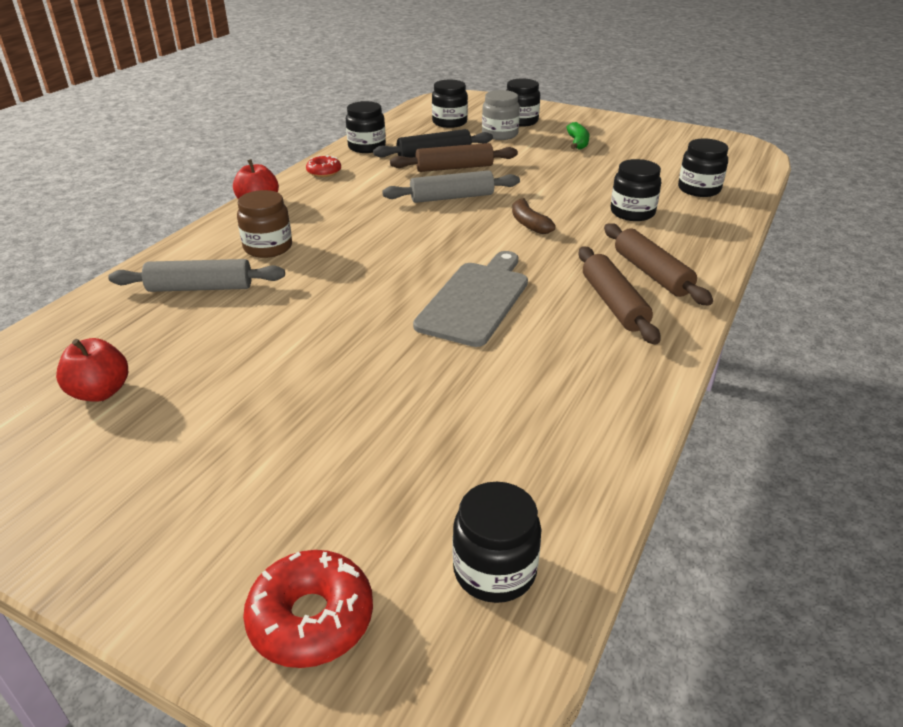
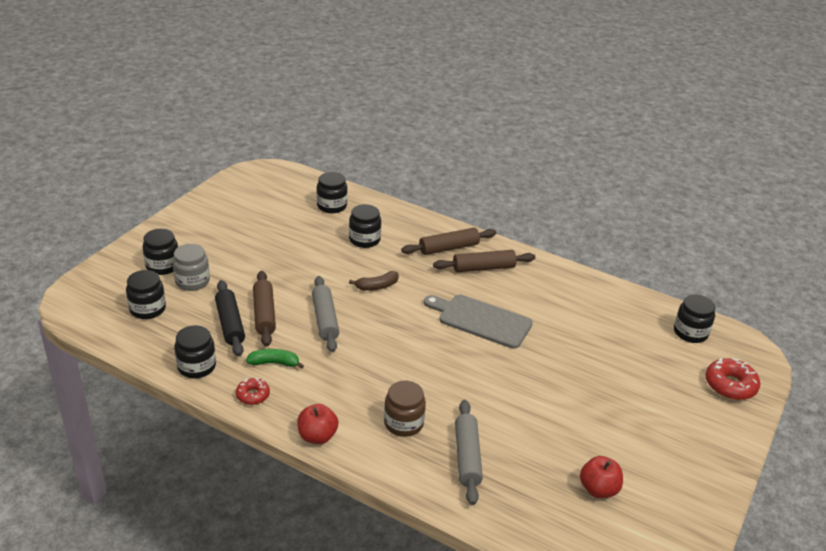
camera: 90 degrees left, 0 degrees up
(577, 143) = (228, 243): green banana -> green banana (274, 363)

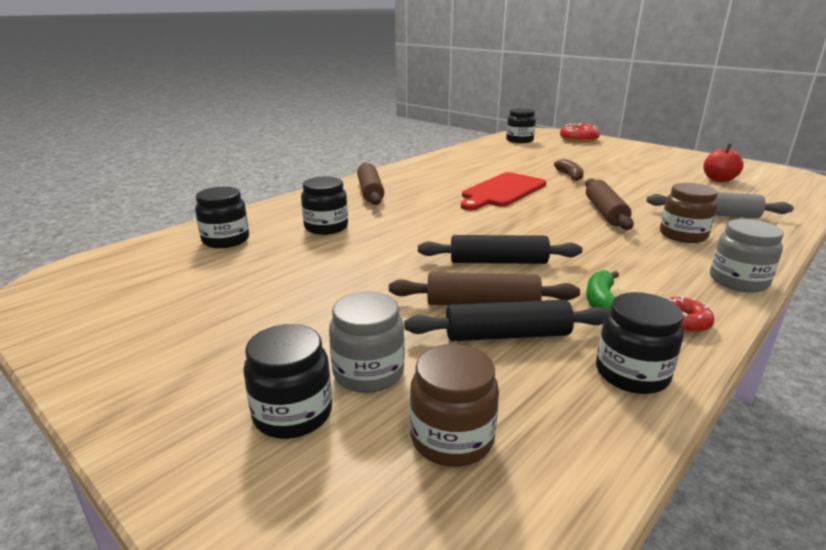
camera: 75 degrees left, 10 degrees down
(148, 309) = (452, 438): black jar -> brown jar
(317, 436) = (738, 281): red apple -> grey jar
(325, 319) = (498, 262): grey rolling pin -> black rolling pin
(376, 286) = (432, 228): brown banana -> brown banana (569, 176)
(481, 320) = (502, 191): grey cutting board -> red cutting board
(483, 268) = (413, 182): brown rolling pin -> brown rolling pin (605, 212)

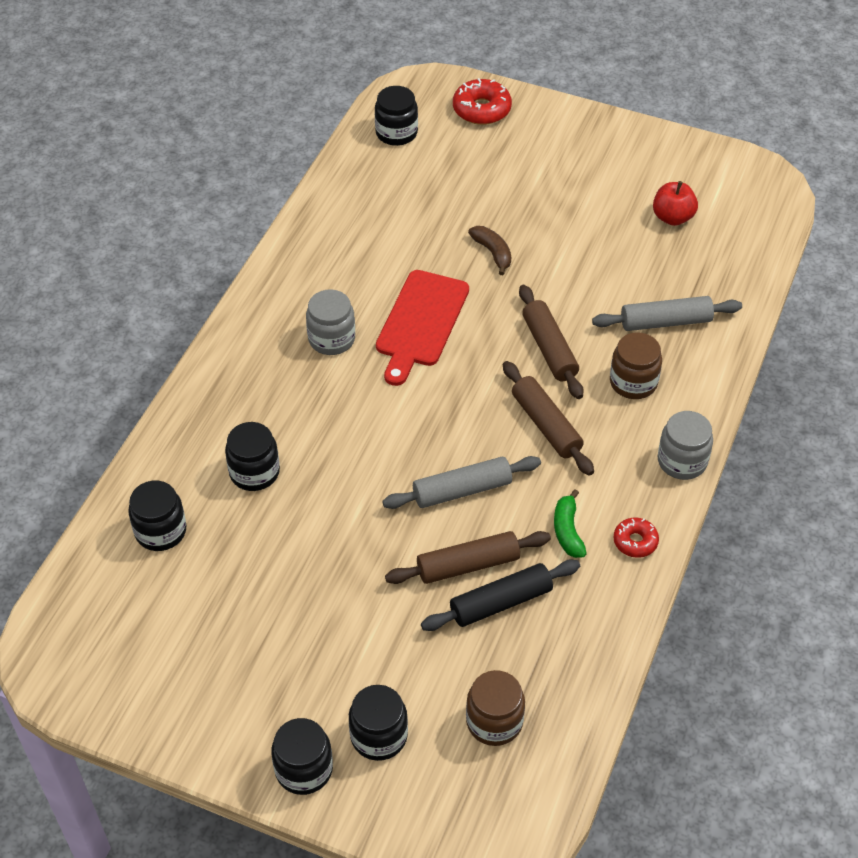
camera: 20 degrees left, 25 degrees up
(368, 373) = (411, 680): grey jar -> grey jar (331, 339)
(370, 191) = (259, 368): brown rolling pin -> brown rolling pin (546, 425)
(498, 262) = (462, 490): black rolling pin -> grey rolling pin
(632, 374) = (601, 620): black jar -> black jar (304, 769)

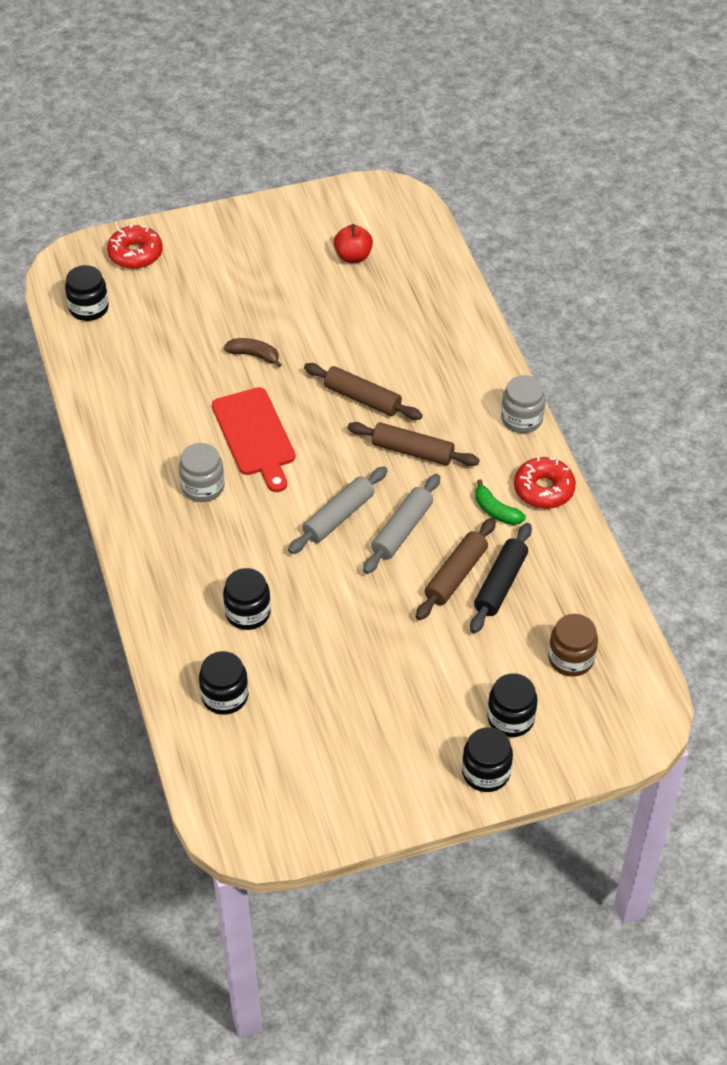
camera: 40 degrees left, 0 degrees up
(633, 382) = (440, 387): brown jar -> none
(635, 541) = (544, 489): red donut -> red donut, size x1.64
(665, 322) = (420, 333): grey rolling pin -> grey rolling pin (338, 517)

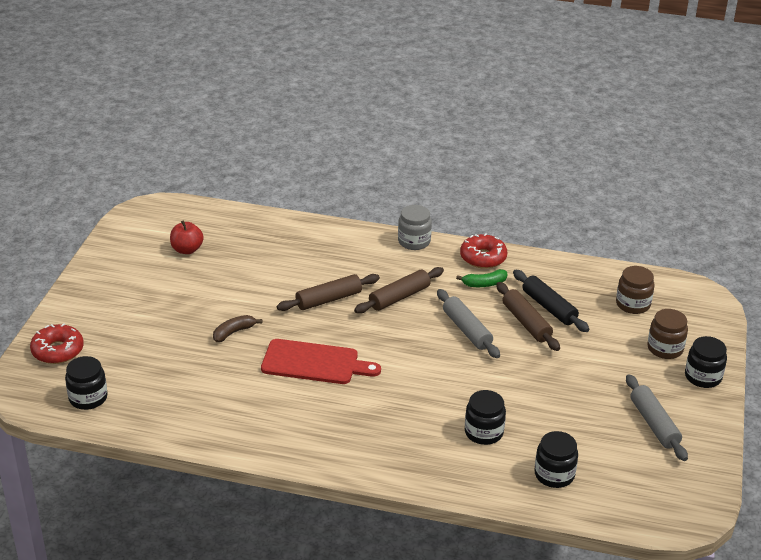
camera: 60 degrees left, 15 degrees down
(203, 487) = (341, 408): grey jar -> none
(338, 517) = (429, 353): grey rolling pin -> grey rolling pin (654, 424)
(510, 718) = (665, 348): black jar -> brown jar

